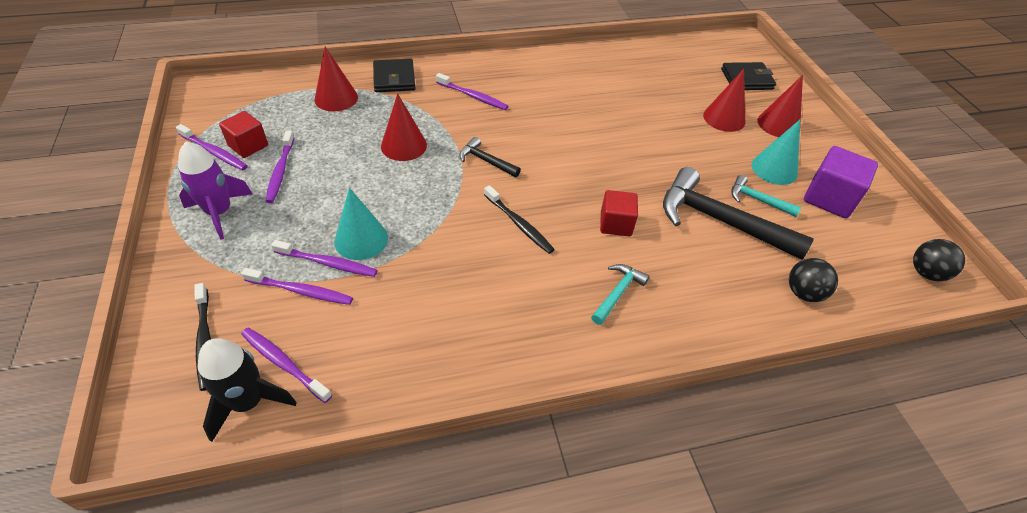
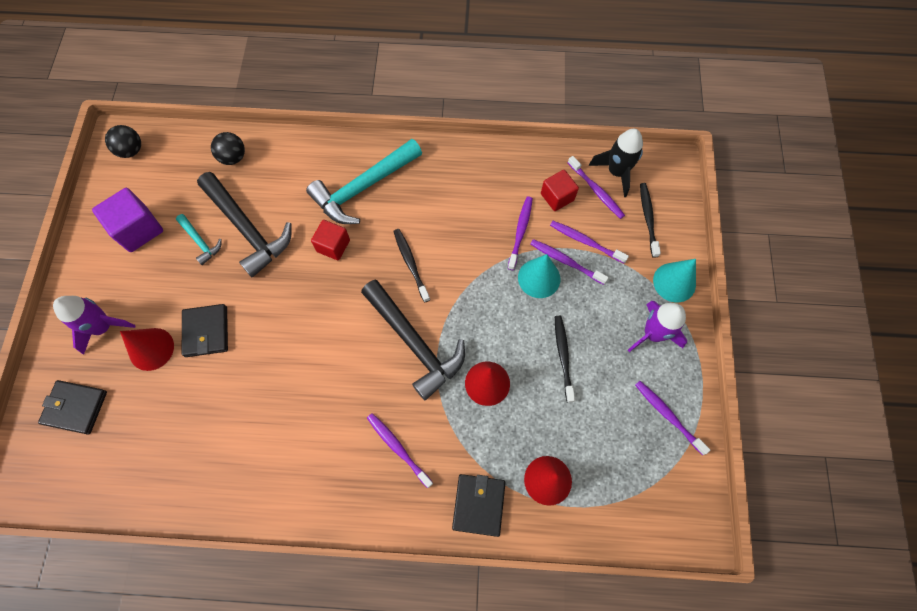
camera: 160 degrees left, 20 degrees up
(248, 146) = (636, 418): red cube -> red cube (557, 197)
(280, 171) = (604, 373): purple toothbrush -> purple toothbrush (520, 232)
(326, 177) = (563, 356): none -> black toothbrush
(486, 161) = (415, 343): black hammer -> black hammer, size x2.06
(618, 293) = (363, 188): turquoise hammer -> turquoise hammer, size x2.06
(688, 136) = (206, 331): none -> black wallet
(774, 169) = (157, 271): turquoise cone -> turquoise cone (674, 282)
(778, 124) = (103, 327): red cone -> purple rocket

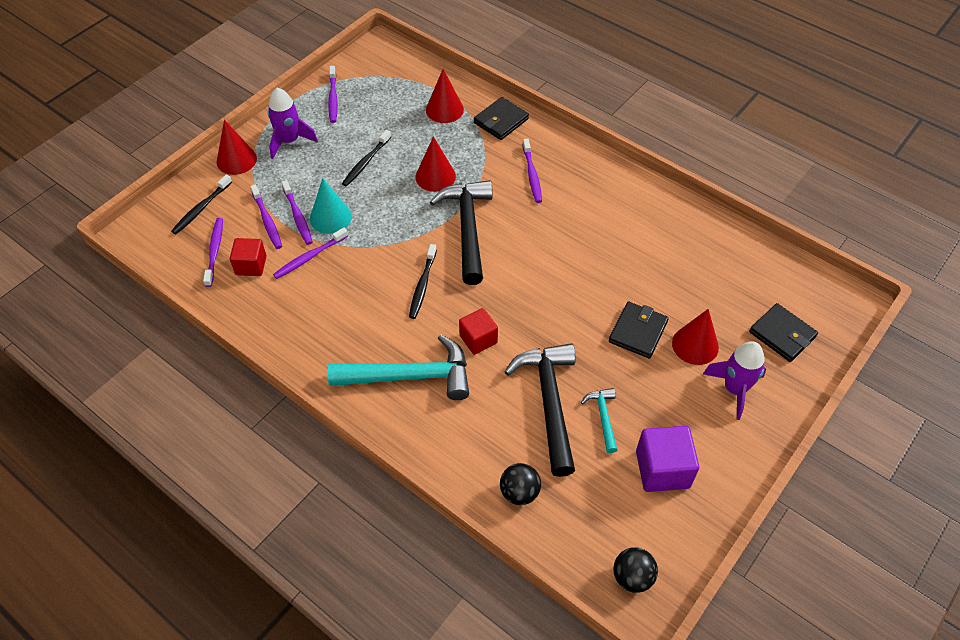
camera: 145 degrees left, 15 degrees down
(616, 172) = (181, 255): black rocket -> none
(674, 282) = (236, 160): turquoise cone -> red cone

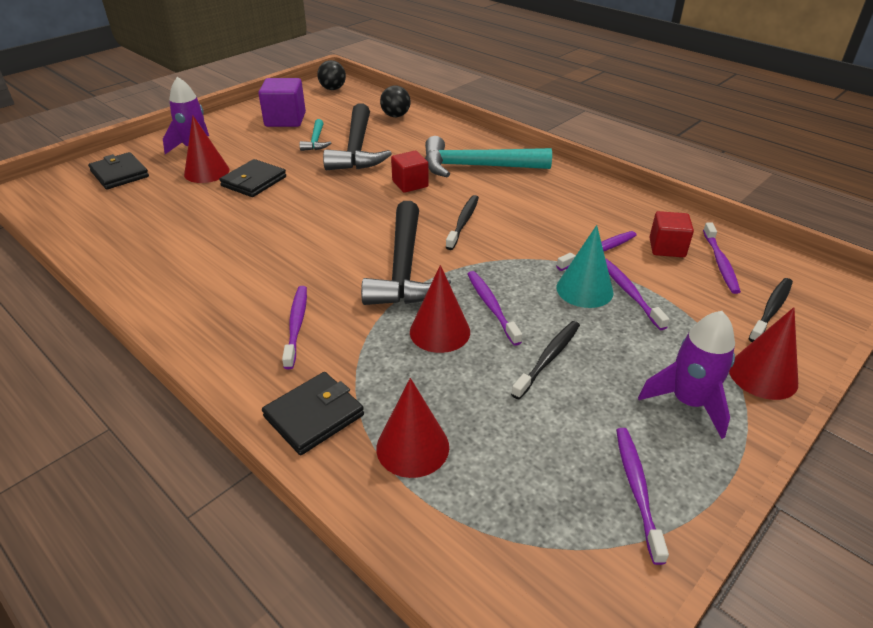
camera: 175 degrees left, 15 degrees down
(267, 221) = (669, 290): purple toothbrush -> purple toothbrush (491, 306)

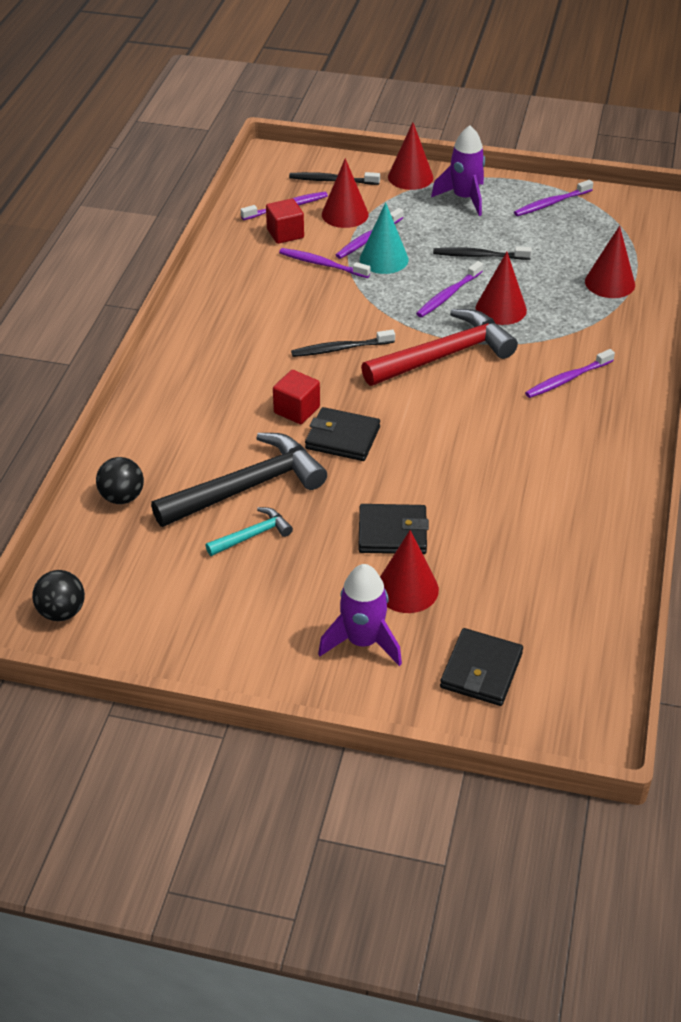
camera: 120 degrees left, 5 degrees up
(285, 120) = (210, 603): purple cube -> none
(314, 416) = (632, 330): black wallet -> black wallet (342, 438)
(404, 269) = (444, 355): black hammer -> red hammer
(476, 167) = (219, 378): turquoise hammer -> none
(689, 294) = (345, 214): none -> red cone

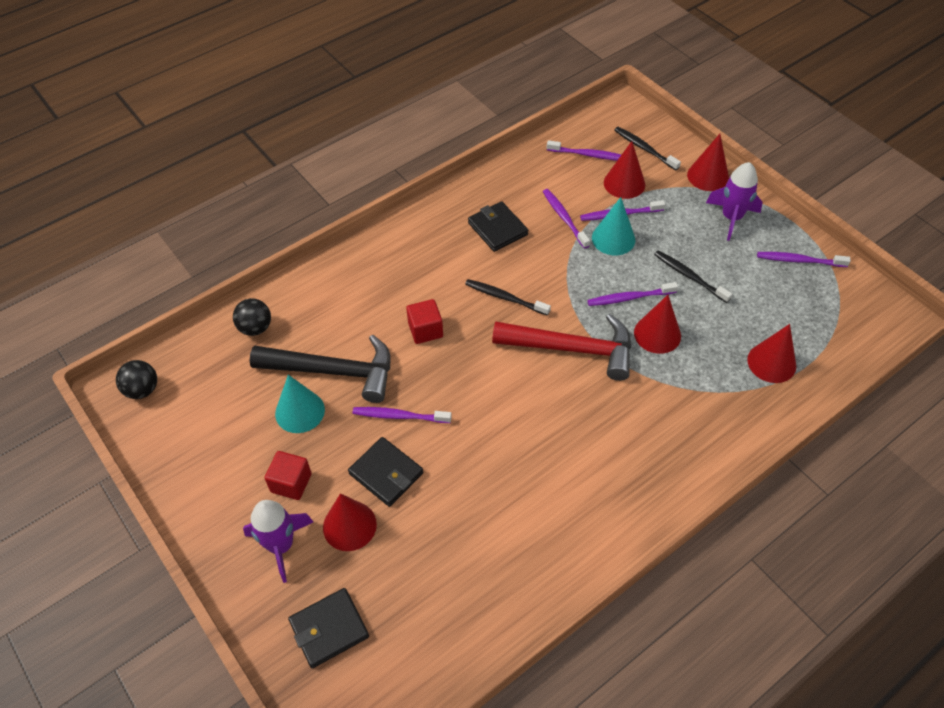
camera: 40 degrees right, 10 degrees up
(252, 535) = (300, 411): turquoise hammer -> turquoise cone
(285, 234) = (564, 177): red cube -> red cube (291, 483)
(342, 438) = (432, 373): black wallet -> black wallet (497, 229)
(567, 379) = (644, 429): purple toothbrush -> purple toothbrush (399, 416)

